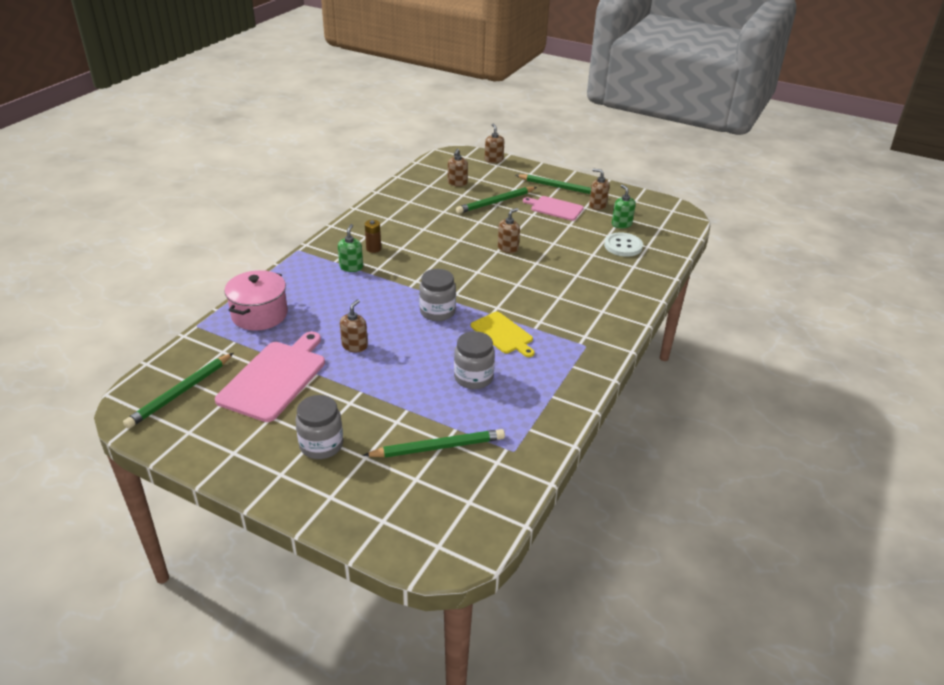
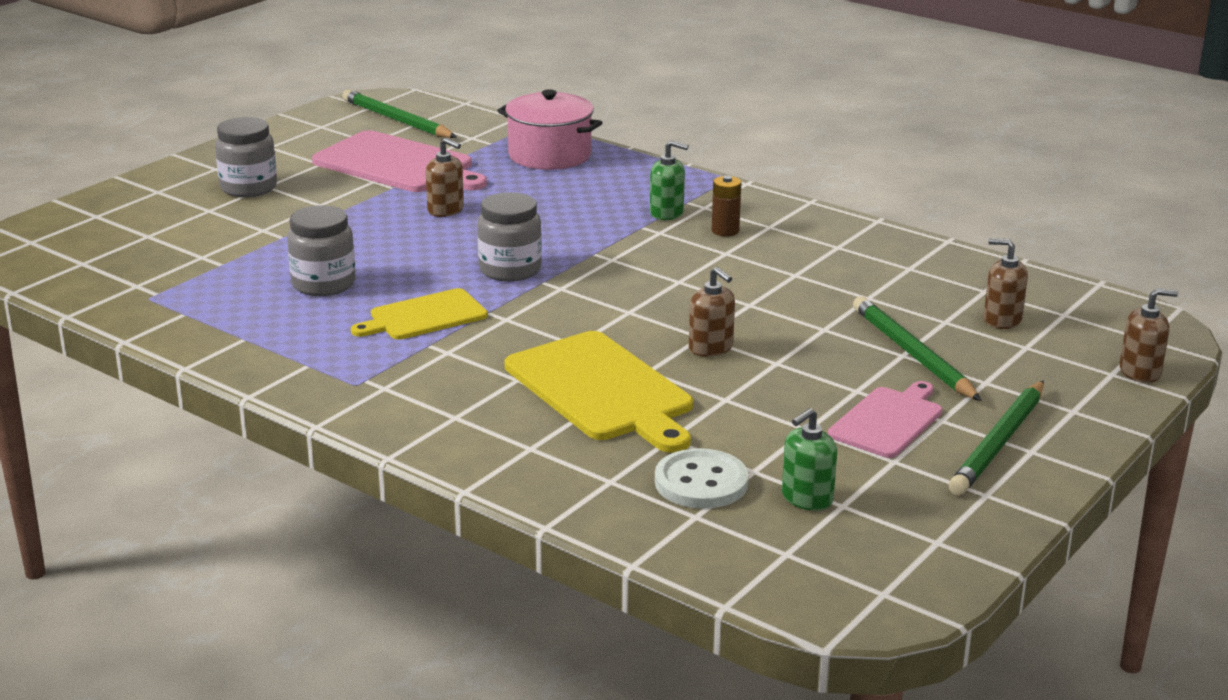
camera: 100 degrees right, 10 degrees down
(438, 447) = (193, 251): green pencil -> none
(559, 273) = (602, 390): none -> yellow cutting board
(597, 205) = (904, 479): brown soap dispenser -> none
(621, 224) = (807, 498): green soap dispenser -> green soap dispenser turned 150 degrees clockwise

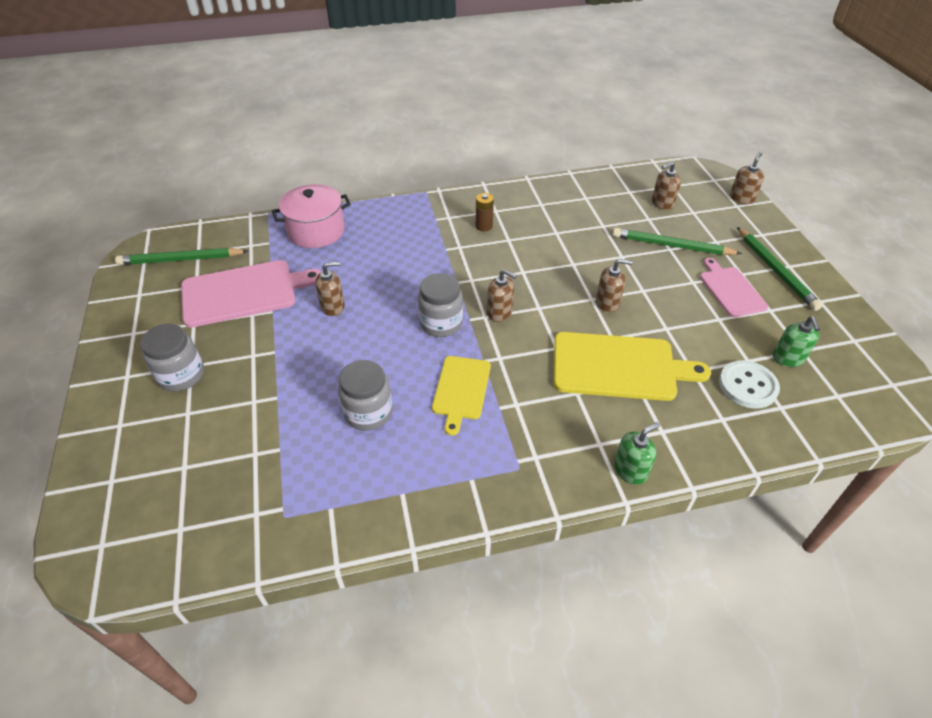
camera: 50 degrees left, 20 degrees up
(582, 293) = (499, 312): none -> brown soap dispenser
(667, 213) = (440, 232): green soap dispenser -> green soap dispenser (630, 470)

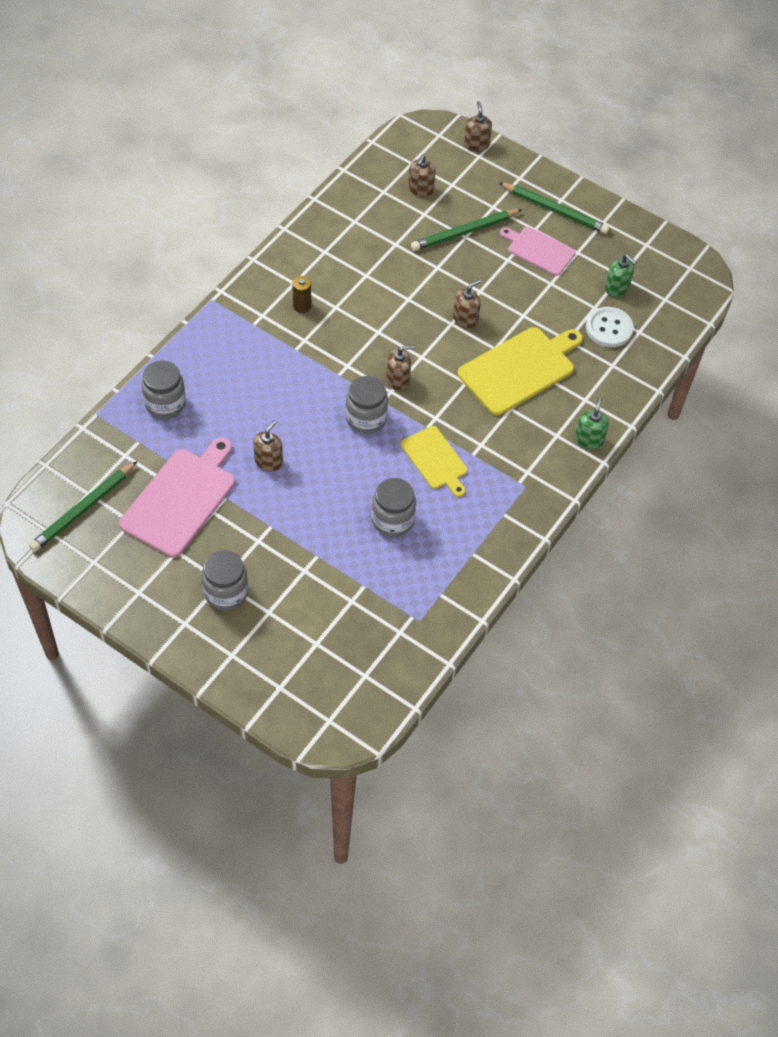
camera: 45 degrees left, 10 degrees up
(316, 231) = (165, 403): pink pot -> grey jar

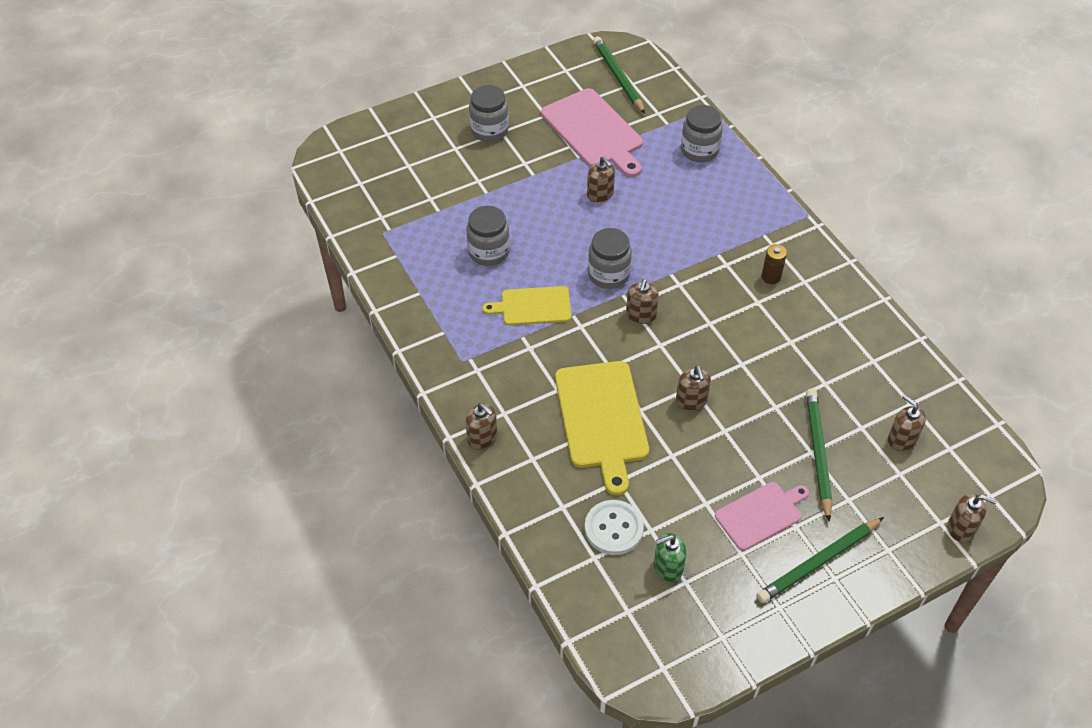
camera: 120 degrees right, 5 degrees down
(589, 440) = (482, 438): green soap dispenser -> brown soap dispenser

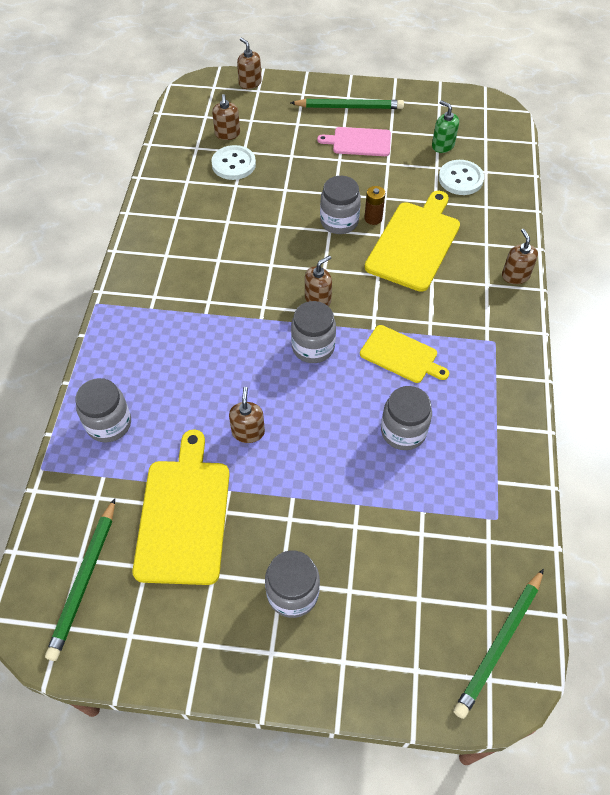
camera: 145 degrees left, 5 degrees up
(594, 131) = (183, 515): pink cutting board -> yellow cutting board
(668, 567) = (442, 145): green soap dispenser -> green soap dispenser turned 150 degrees counterclockwise
(691, 401) = (339, 221): brown soap dispenser -> grey jar
(771, 277) = (186, 272): brown battery -> brown battery (373, 218)
(818, 453) = (288, 152): green pencil -> green pencil (499, 644)
(853, 406) = (233, 164): none -> white button

